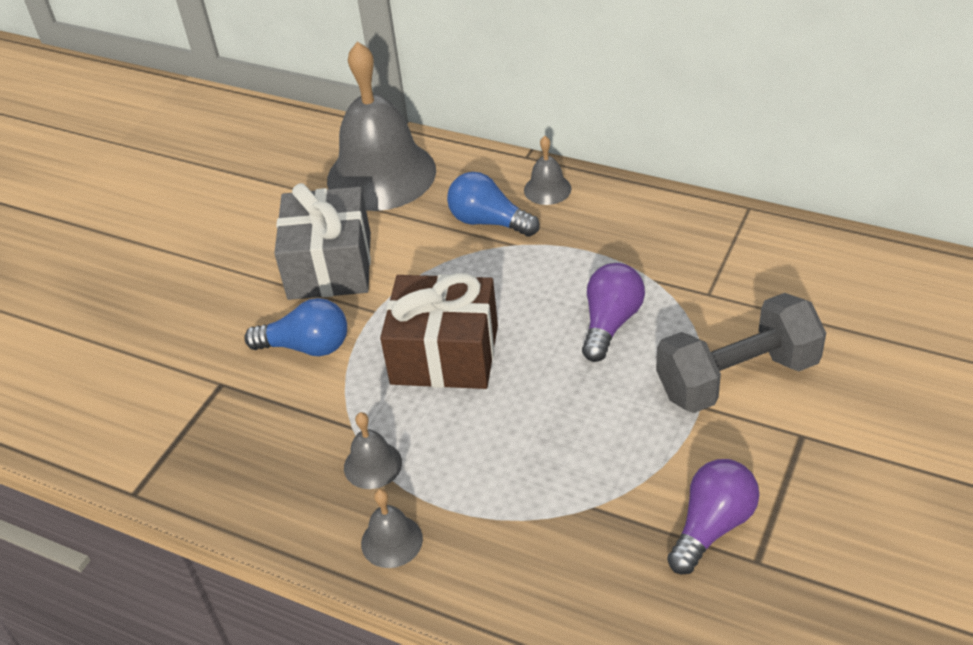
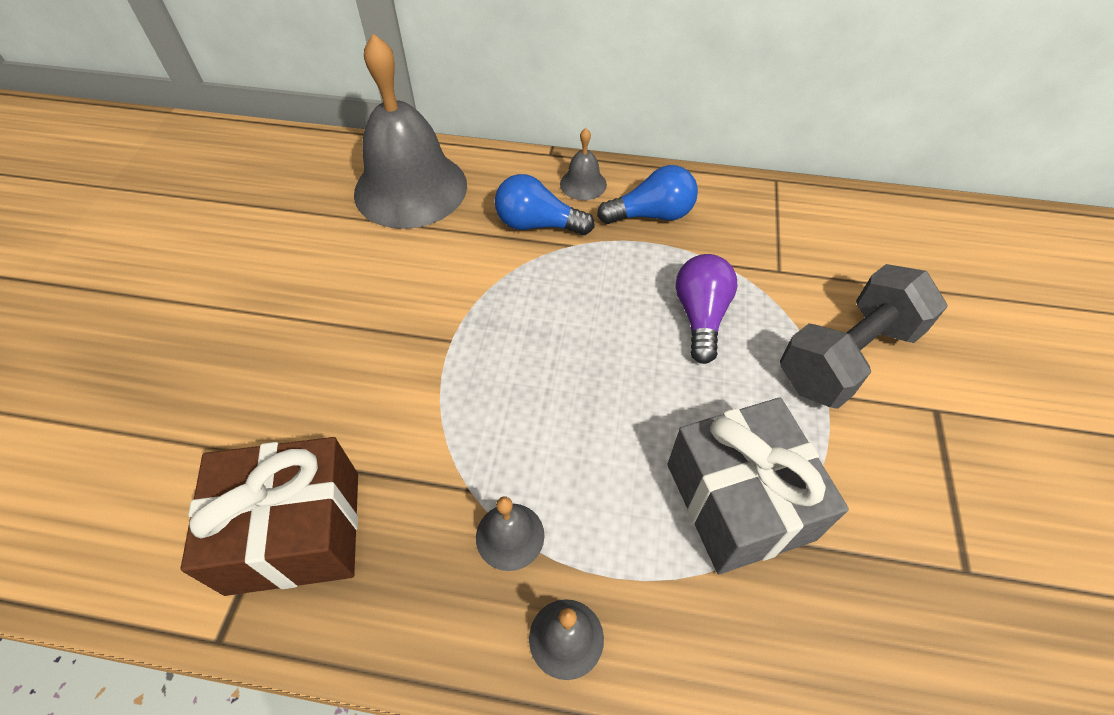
camera: 20 degrees left, 10 degrees up
(307, 346) = (387, 396): blue light bulb -> blue light bulb (652, 215)
(330, 266) = (385, 295): grey gift -> grey gift (739, 501)
(445, 354) = (544, 380): brown gift -> brown gift (295, 531)
(712, 526) = (903, 537): purple light bulb -> none

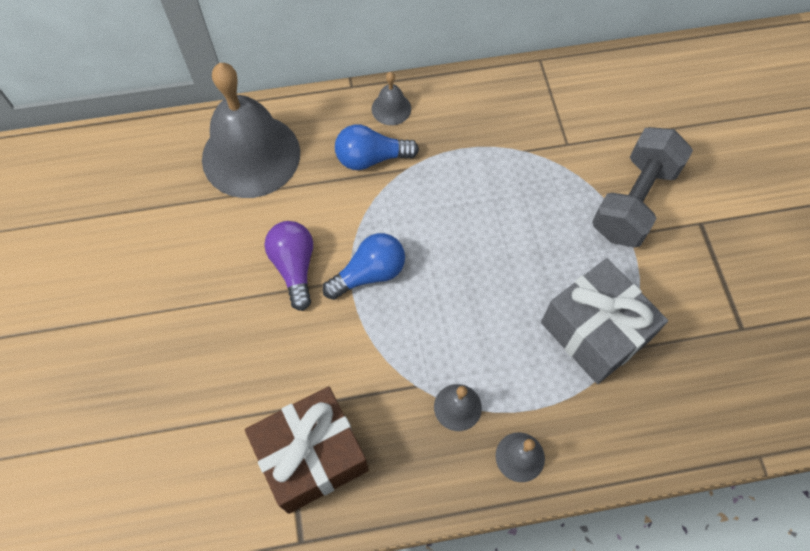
camera: 20 degrees left, 10 degrees up
(652, 215) = (456, 122): blue light bulb -> blue light bulb (369, 274)
(700, 316) = (524, 201): purple light bulb -> purple light bulb (294, 267)

